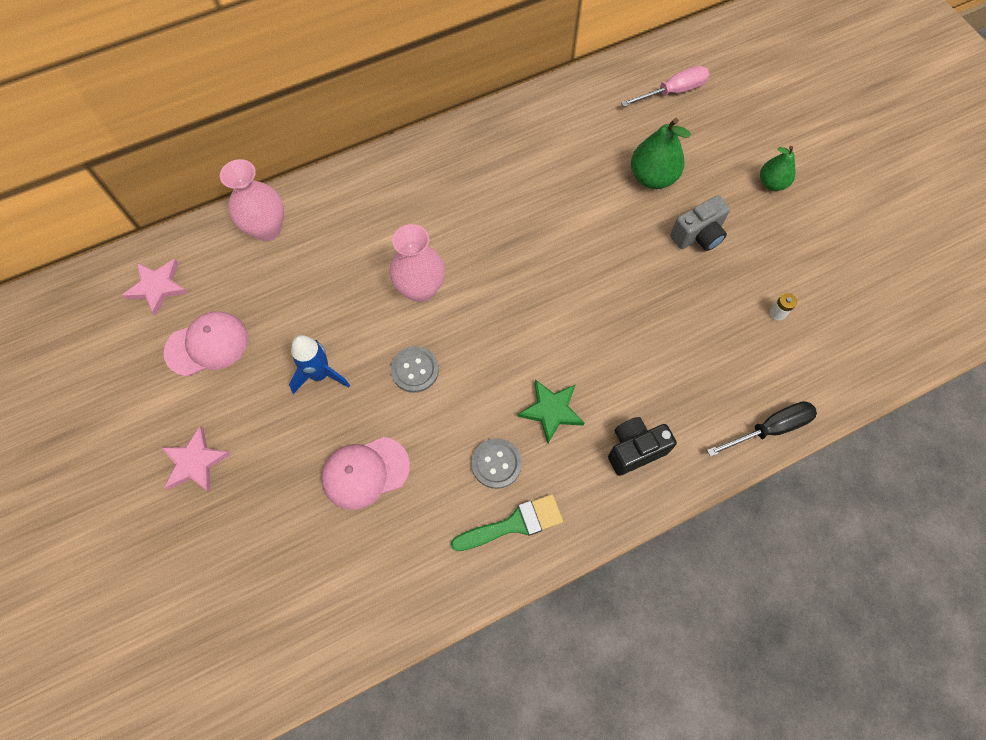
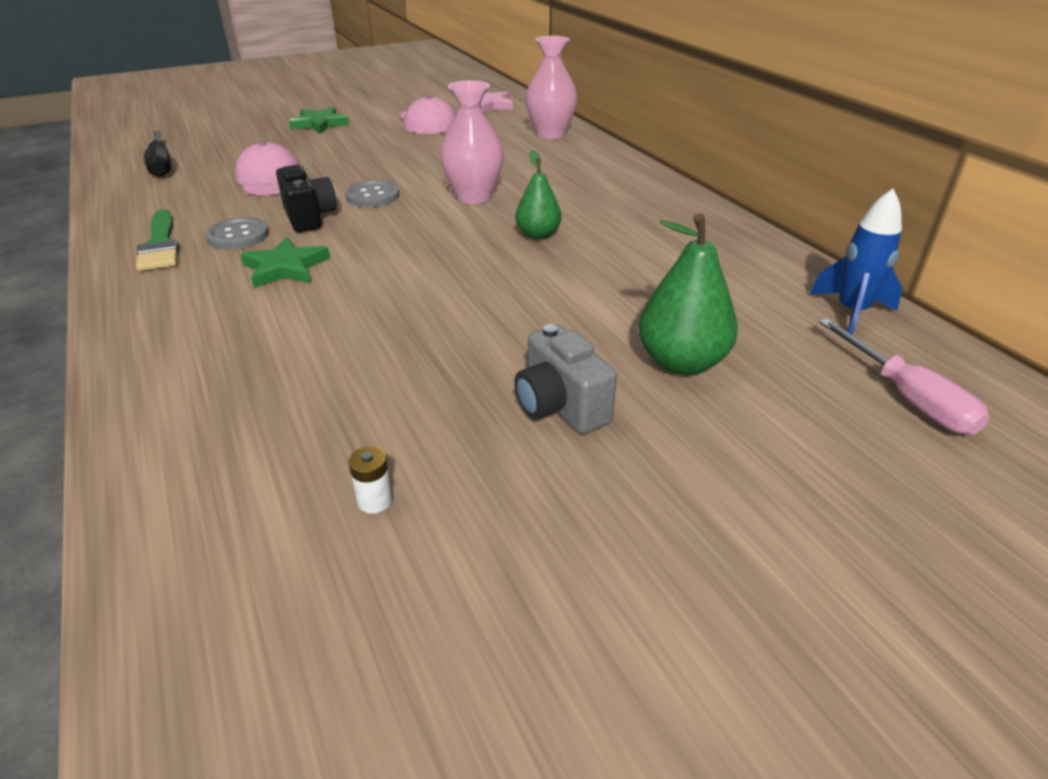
camera: 90 degrees right, 30 degrees down
(195, 462) = (319, 124): pink star -> green star
(320, 374) = (383, 158): blue rocket -> blue rocket (851, 313)
(635, 450) = (195, 324): black camera -> black camera (309, 217)
(769, 429) = (142, 463): black screwdriver -> black screwdriver (161, 165)
(772, 183) = (715, 529): green pear -> green pear (538, 235)

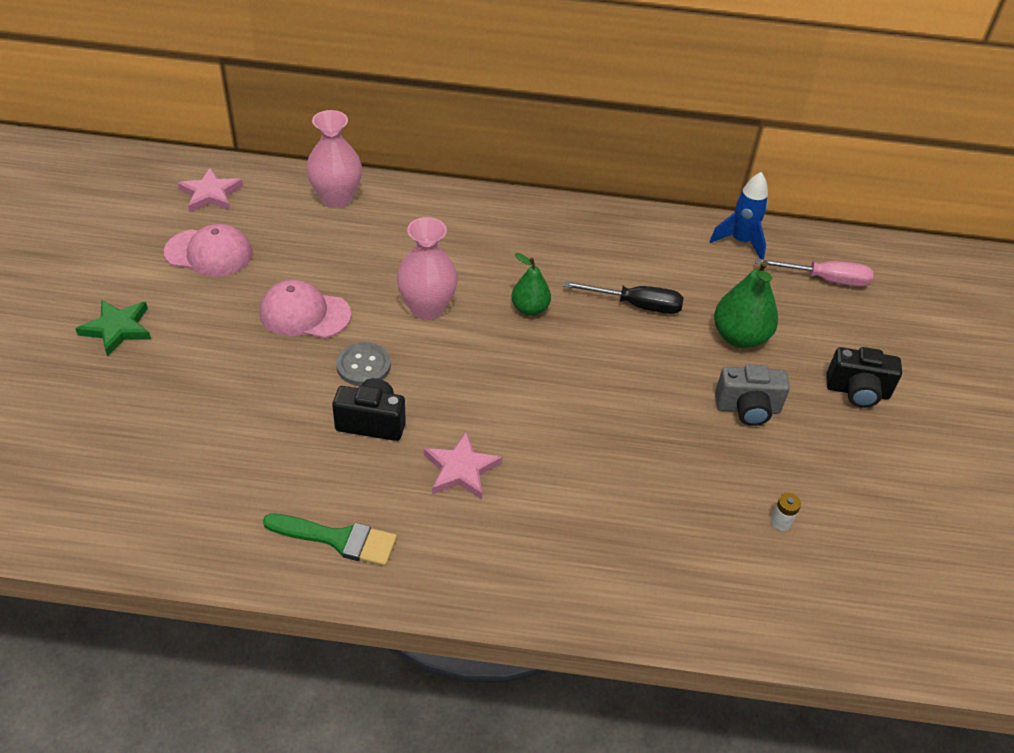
camera: 60 degrees left, 10 degrees up
(161, 165) = (108, 491): black screwdriver -> black screwdriver (636, 305)
(238, 236) = (368, 481): grey button -> none
(270, 178) = (245, 417): pink cap -> pink cap (304, 314)
(286, 268) = (461, 469): green star -> pink star
(725, 500) = (857, 391): none -> black camera

